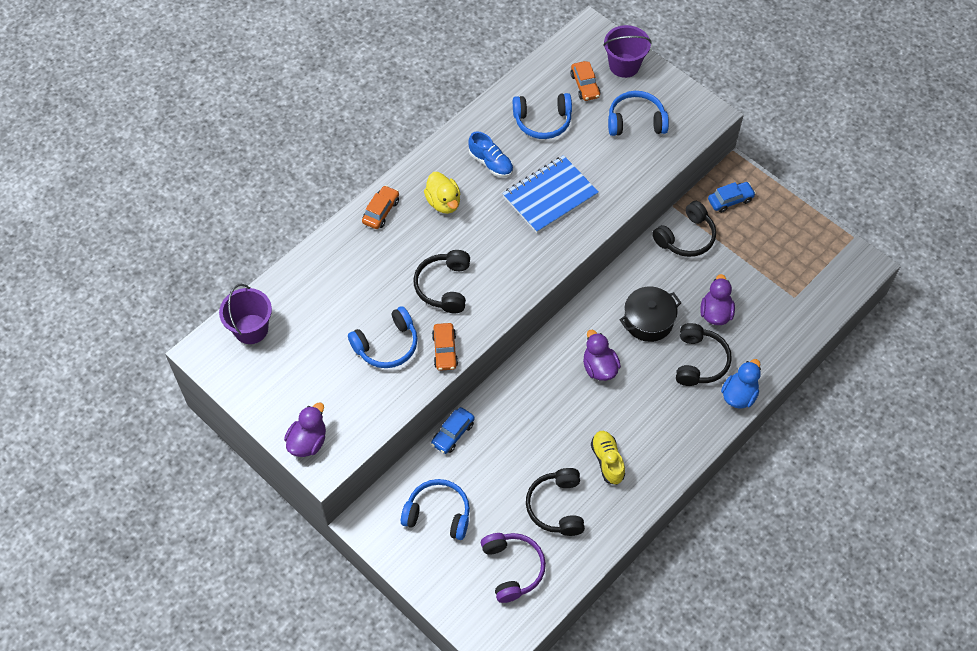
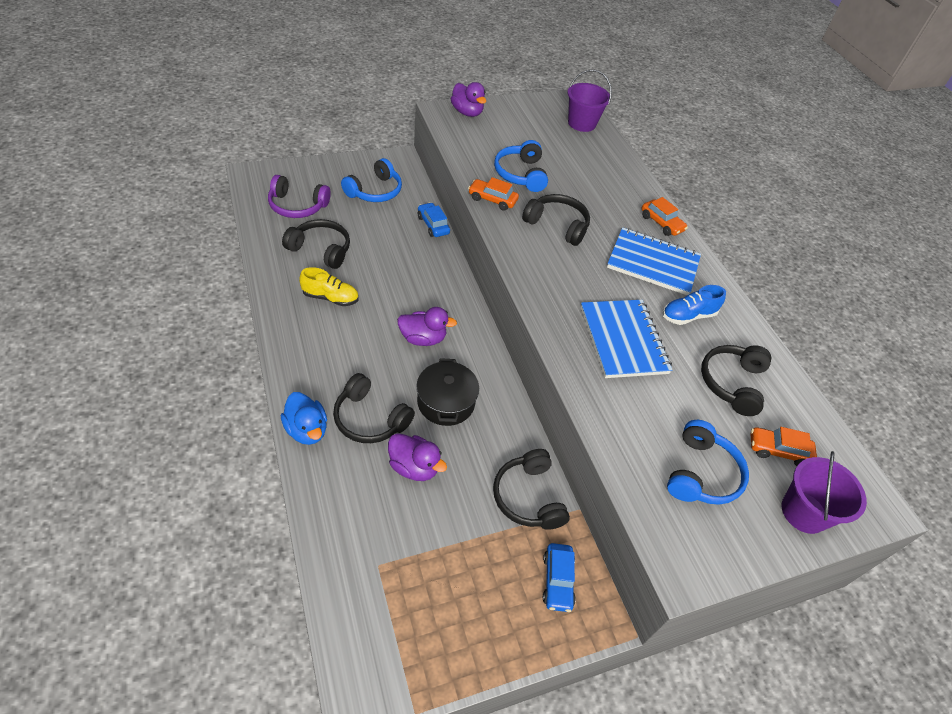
camera: 110 degrees right, 10 degrees down
(443, 202) = (653, 263): yellow duck -> blue notebook
(542, 121) = (732, 383): blue headphones -> black headphones

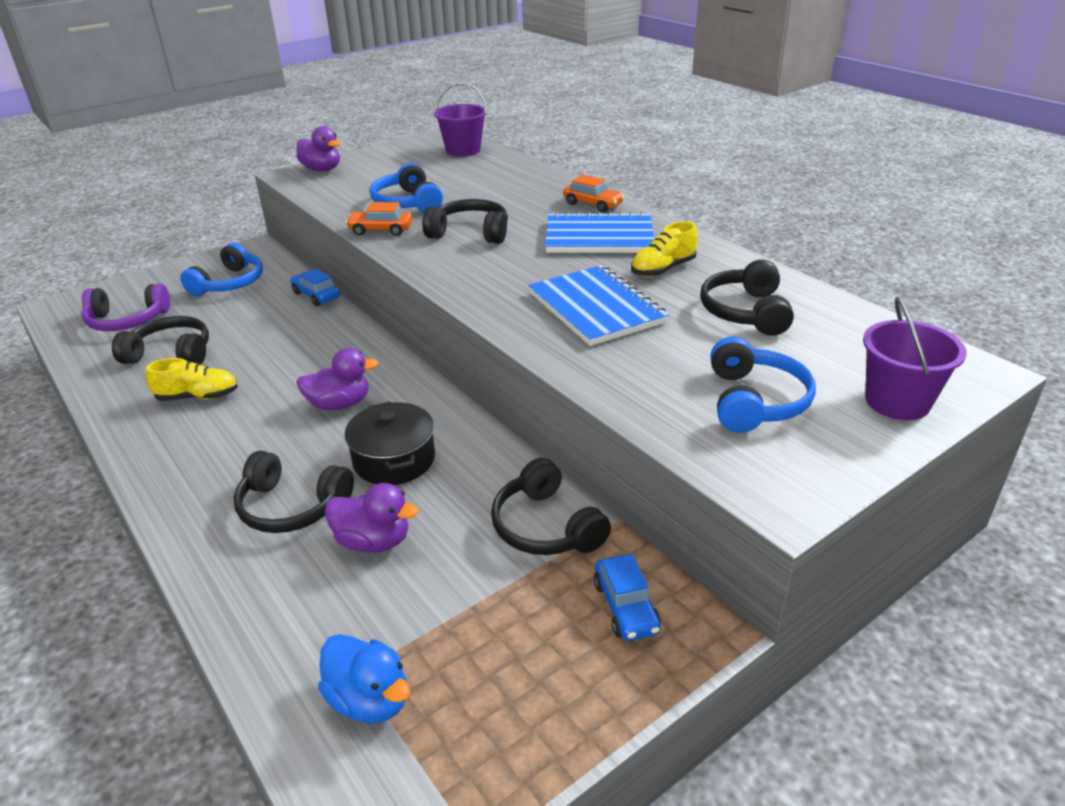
camera: 10 degrees left, 15 degrees down
(307, 430) = (201, 545): blue duck -> blue duck (370, 700)
(688, 316) = (663, 269): blue shoe -> yellow shoe
(778, 451) = (833, 355): orange car -> none

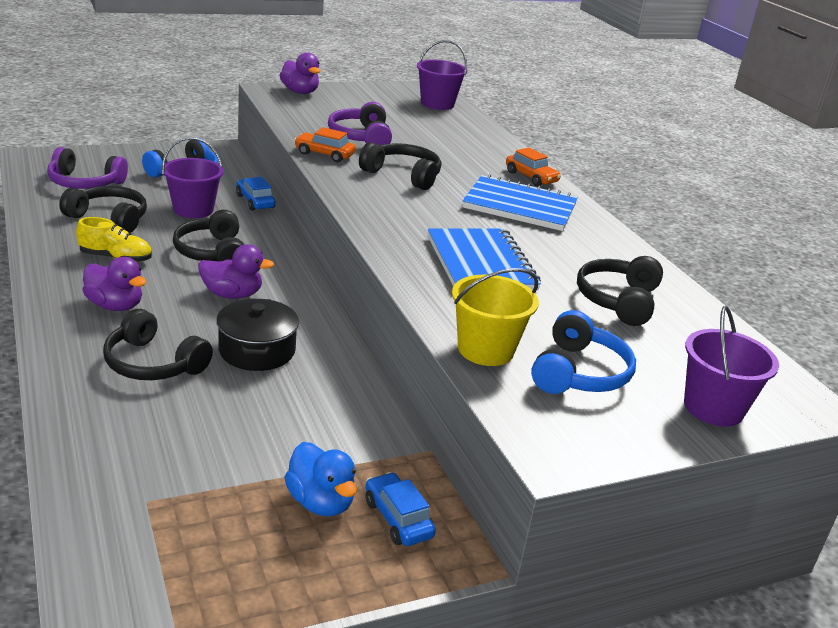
camera: 10 degrees right, 5 degrees down
(256, 321) = (193, 209): none -> purple bucket
(370, 700) = (147, 523): blue duck -> blue duck (320, 502)
(373, 541) = (208, 408): purple duck -> purple duck (115, 306)
(407, 203) = (361, 137): blue headphones -> purple headphones
(546, 526) = (361, 438): black headphones -> black headphones (212, 252)
(626, 607) = (397, 519): blue car -> blue car turned 150 degrees clockwise
(653, 402) = (485, 350): none -> yellow bucket
(663, 269) = (563, 247): yellow shoe -> none

